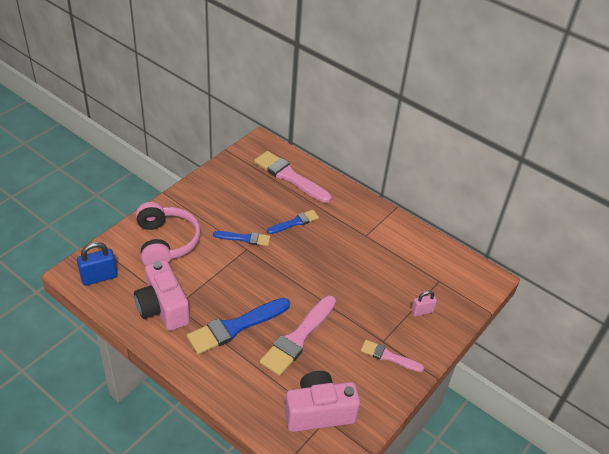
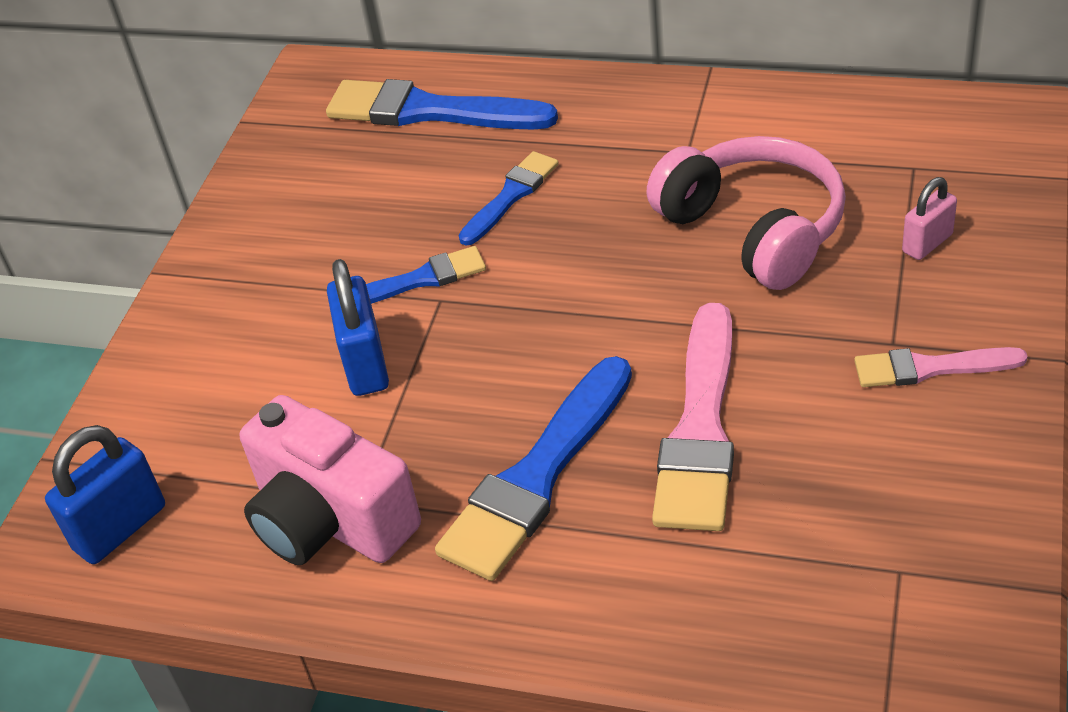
camera: 15 degrees left, 0 degrees up
(166, 242) = (236, 374): pink headphones -> pink headphones (753, 229)
(208, 260) = (365, 364): none -> blue padlock
(290, 176) = (430, 111): pink brush -> blue brush
(318, 412) = (870, 563): pink camera -> none

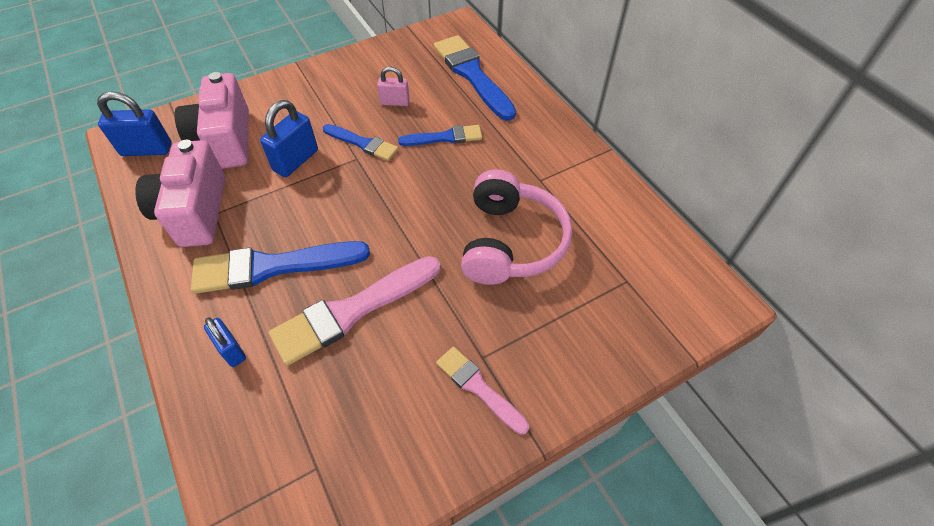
camera: 40 degrees right, 10 degrees up
(223, 424) = (225, 140): none -> pink camera
(635, 581) = (231, 350): none -> blue padlock
(927, 243) = (573, 325): pink padlock -> pink padlock (395, 102)

